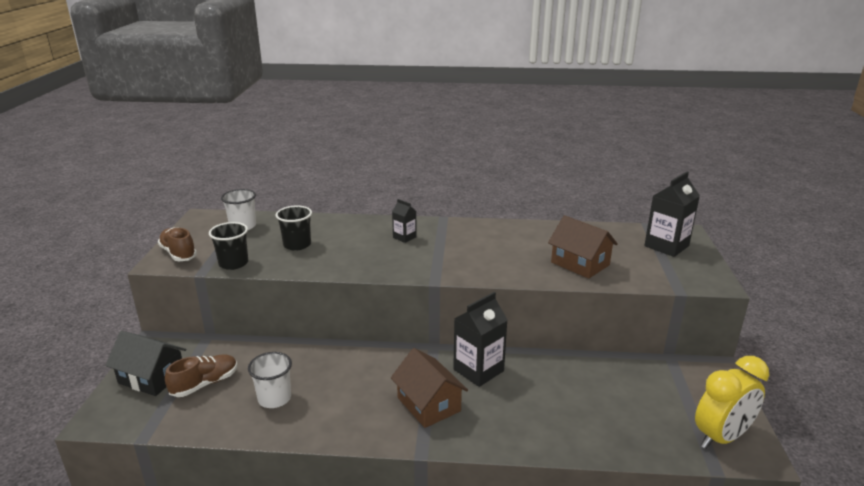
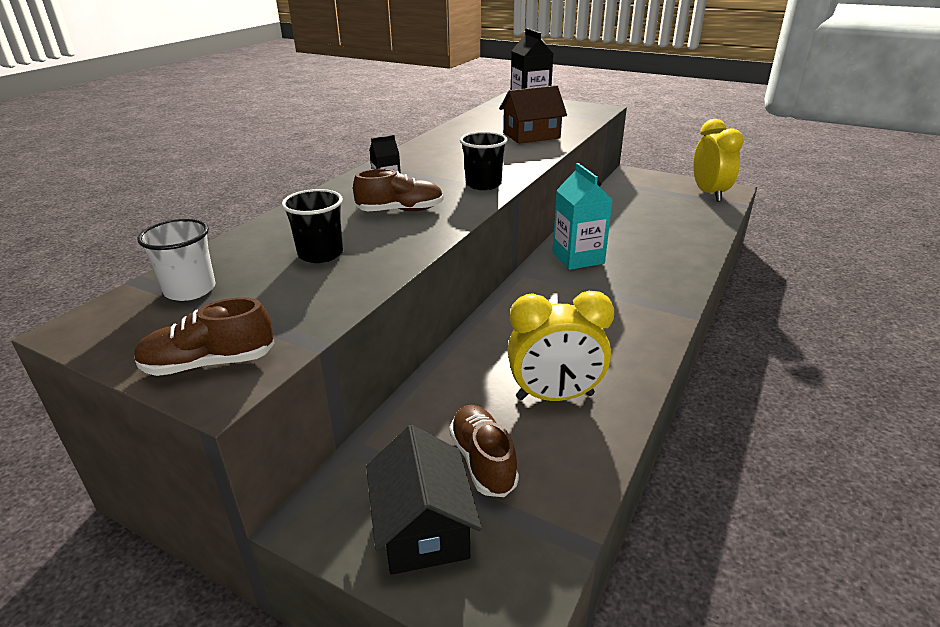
camera: 65 degrees left, 5 degrees up
(151, 377) = (423, 527): black house -> black house turned 60 degrees counterclockwise
(233, 263) = (318, 310): black cup -> black cup (483, 184)
(274, 398) = (555, 396): white cup -> yellow clock
(373, 251) = (400, 211): none -> brown shoe
(428, 404) = (618, 294): brown house -> none
(478, 370) = (578, 258): black carton -> turquoise carton

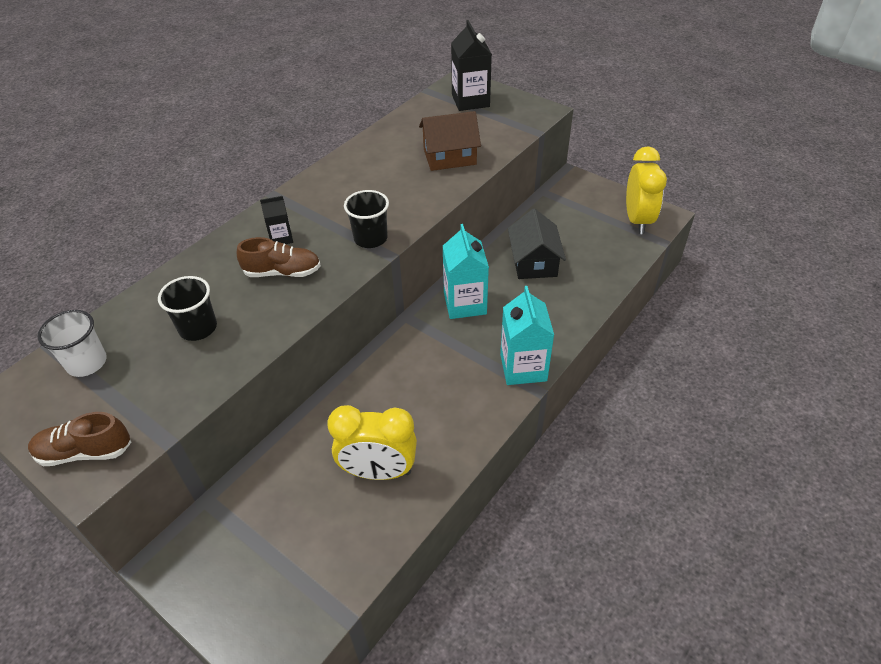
camera: 10 degrees right, 15 degrees up
(423, 527) = (237, 583): black house -> black house (534, 262)
(482, 461) = (299, 529): brown shoe -> none
(666, 298) = (523, 367): none -> turquoise carton

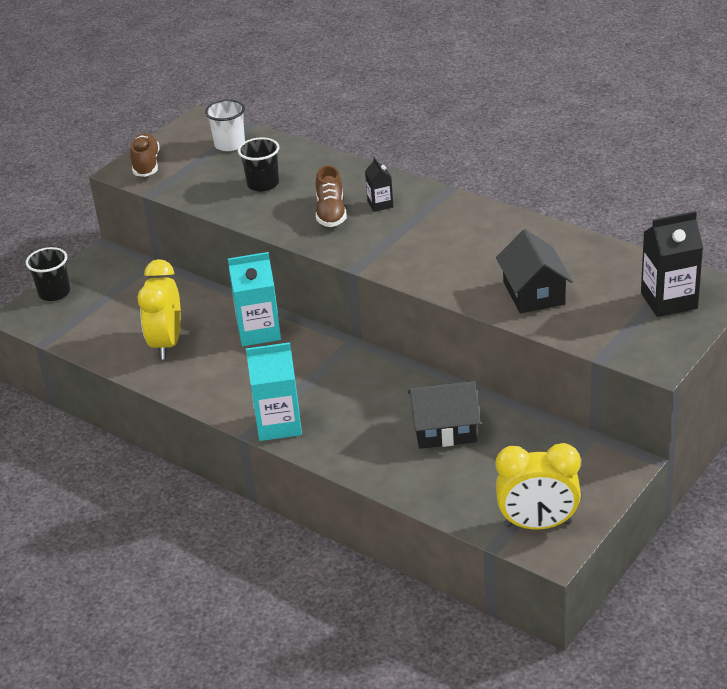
camera: 90 degrees right, 10 degrees down
(370, 238) = (380, 255): black cup -> black cup (54, 293)
(449, 157) = (533, 293): brown house -> black house
(465, 303) = (372, 380): turquoise carton -> turquoise carton (259, 331)

